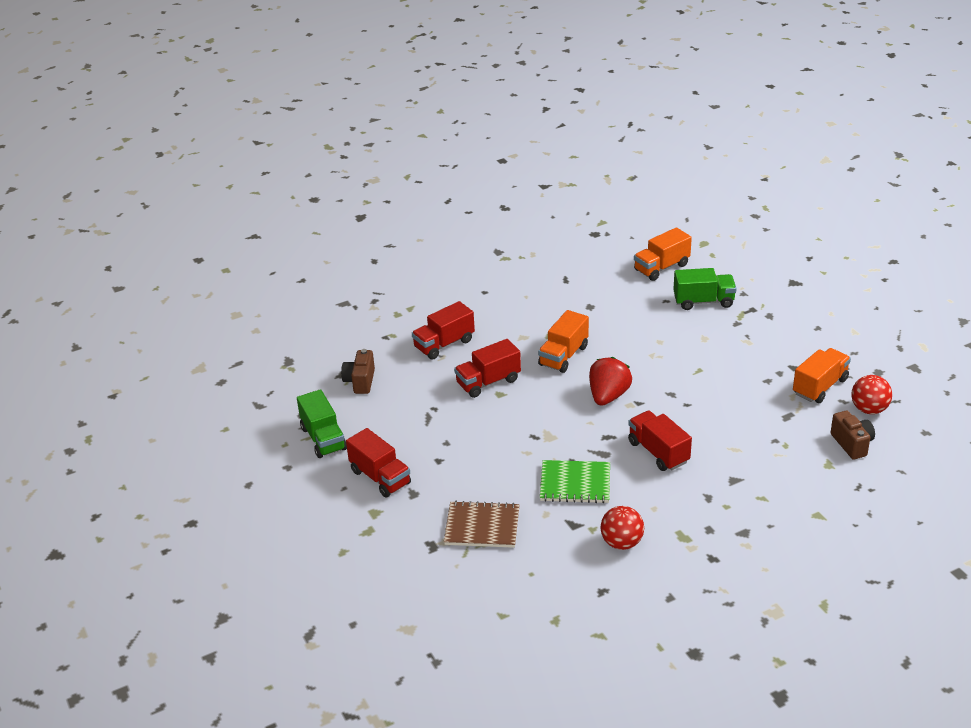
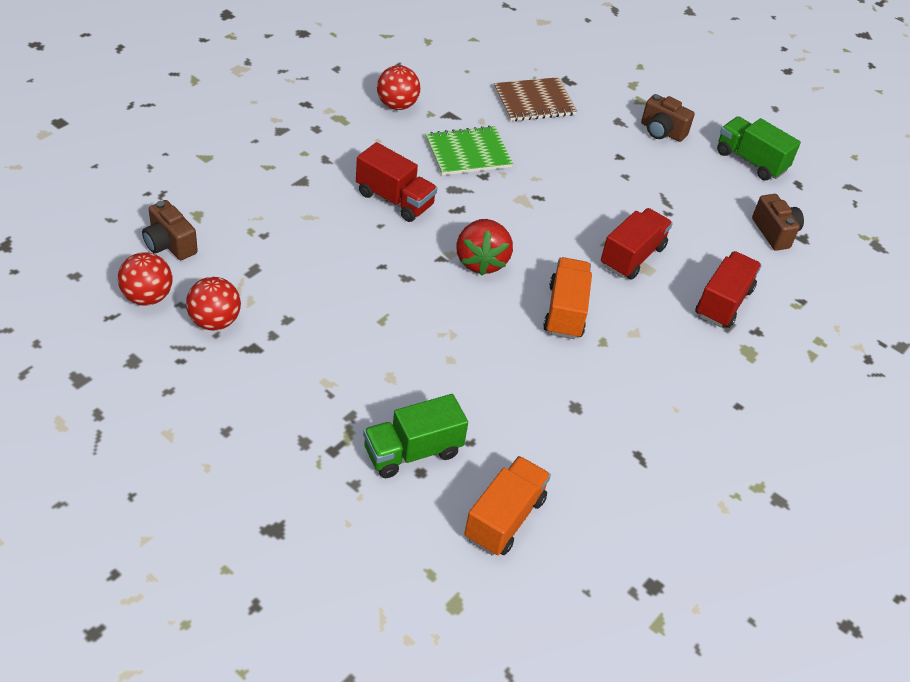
camera: 150 degrees right, 10 degrees up
(380, 477) = (662, 131): red truck -> brown camera
(820, 387) = (215, 321): orange truck -> red ball

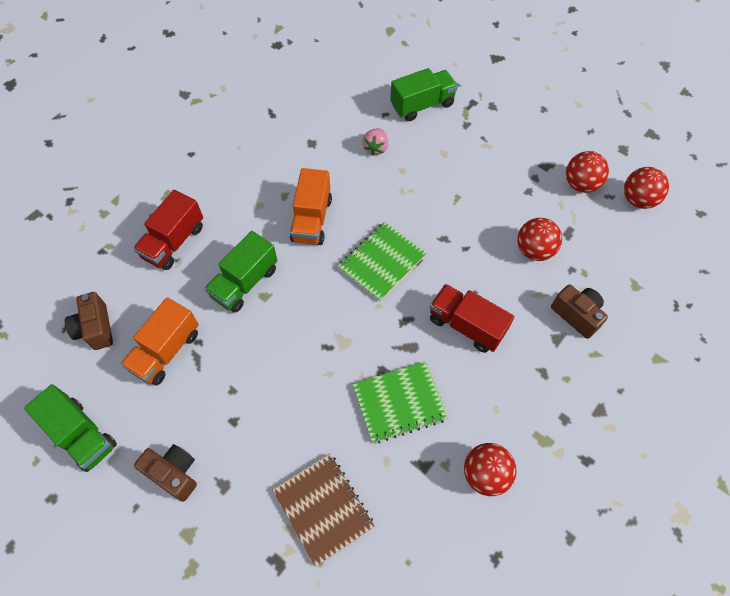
camera: 175 degrees left, 15 degrees up
(169, 244) = (644, 250): brown camera -> brown camera (576, 315)
(301, 256) = (534, 250): none -> red ball
(481, 261) = (381, 262): red strawberry -> green notebook
(485, 392) = (376, 148): none -> pink strawberry
(504, 518) = (362, 72): orange truck -> orange truck (166, 351)
(534, 102) = (323, 508): brown notebook -> brown notebook turned 75 degrees clockwise
(632, 256) = (245, 282): red truck -> green truck

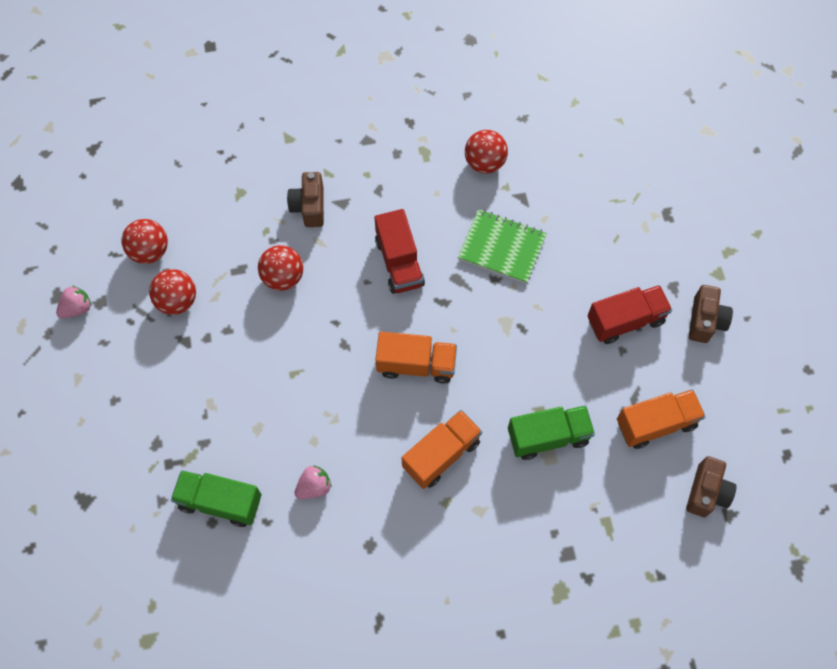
camera: 140 degrees left, 5 degrees up
(81, 435) = (763, 402): green truck -> none
(174, 242) = (585, 531): red truck -> red truck (625, 321)
(174, 473) = (705, 321): brown camera -> brown camera turned 150 degrees counterclockwise
(323, 508) = (612, 222): brown notebook -> none
(381, 262) = (416, 364): green notebook -> orange truck
(631, 136) = (77, 308): none -> pink strawberry

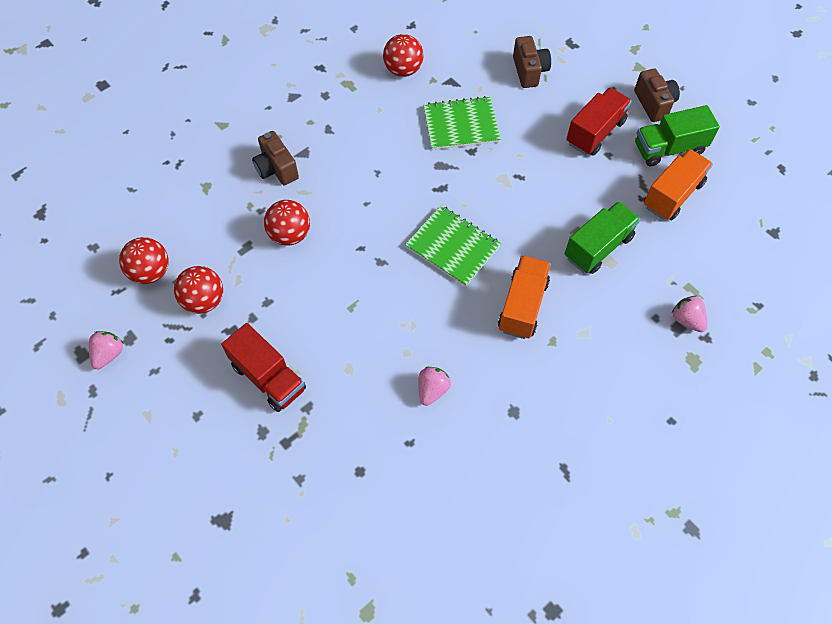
camera: 30 degrees left, 5 degrees down
(220, 502) = (356, 449): green truck -> green truck (669, 148)
(399, 262) = (384, 175): red truck -> red truck (268, 377)
(416, 364) = (453, 246): orange truck -> green notebook
(581, 551) = (686, 320): none -> pink strawberry
(706, 492) = (746, 225): brown camera -> brown camera (529, 71)

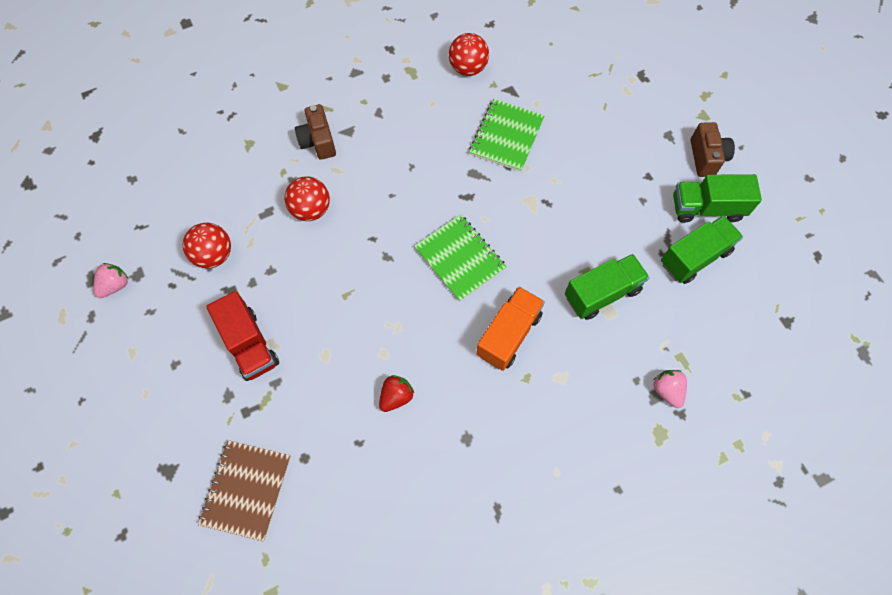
camera: 15 degrees right, 5 degrees up
(151, 272) = (175, 215): red ball -> none
(310, 517) = (246, 490): none -> brown notebook
(432, 390) = (396, 396): pink strawberry -> red strawberry
(461, 125) = (506, 136): green notebook -> green notebook turned 75 degrees counterclockwise
(529, 71) = (591, 96): brown camera -> none
(595, 132) = (637, 174): red truck -> none
(672, 195) = (694, 257): orange truck -> green truck

